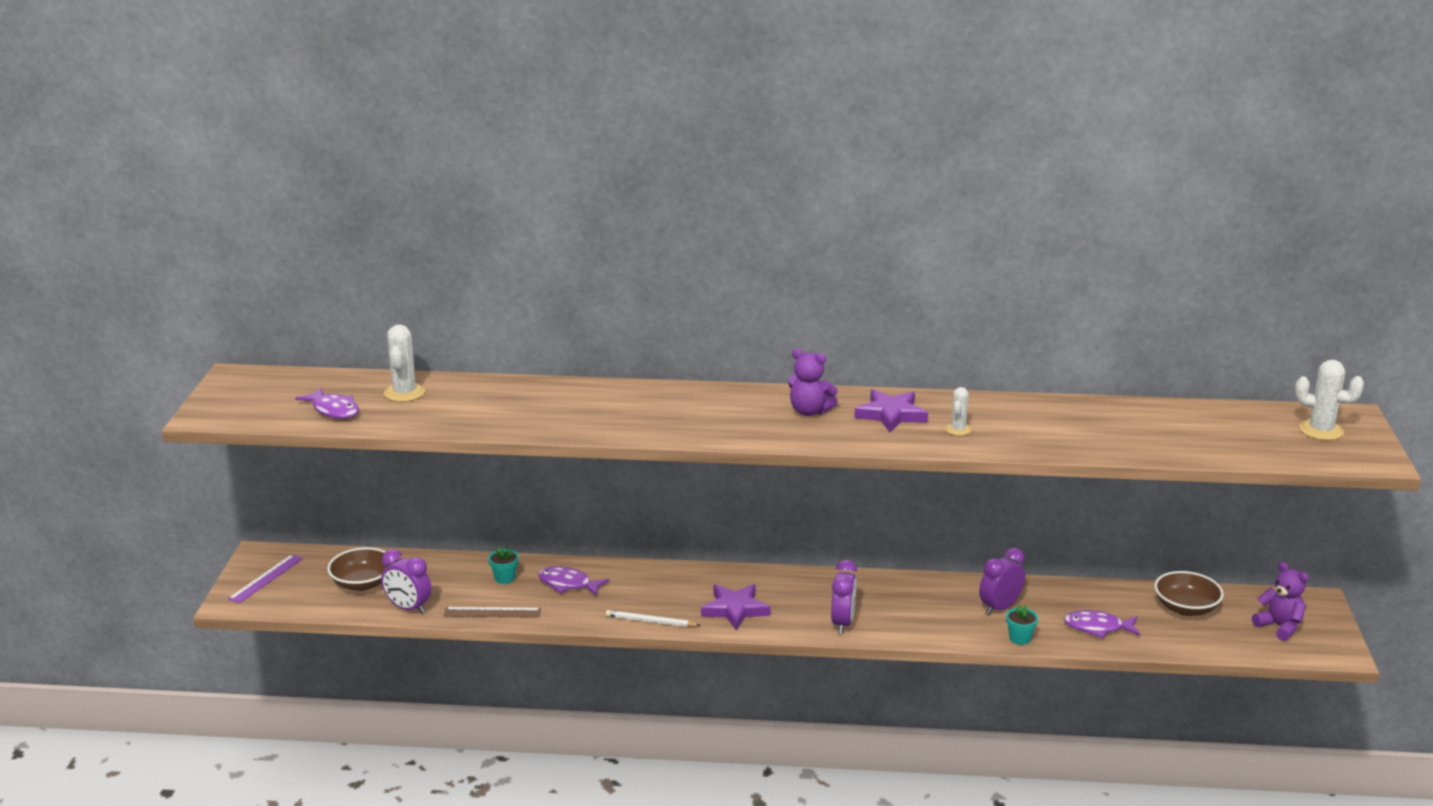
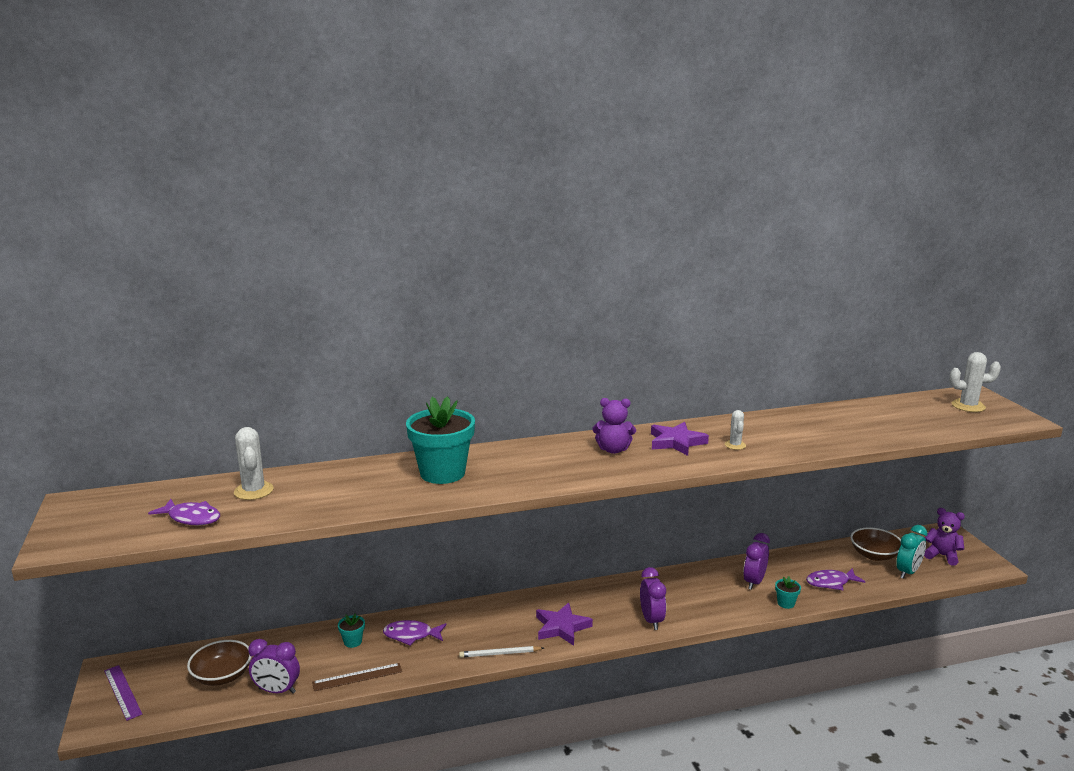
camera: 20 degrees left, 5 degrees down
(266, 578) = (122, 692): purple ruler -> purple ruler turned 45 degrees counterclockwise
(603, 406) = (442, 473): none -> turquoise flower pot
(1212, 636) = (907, 572): none -> turquoise clock

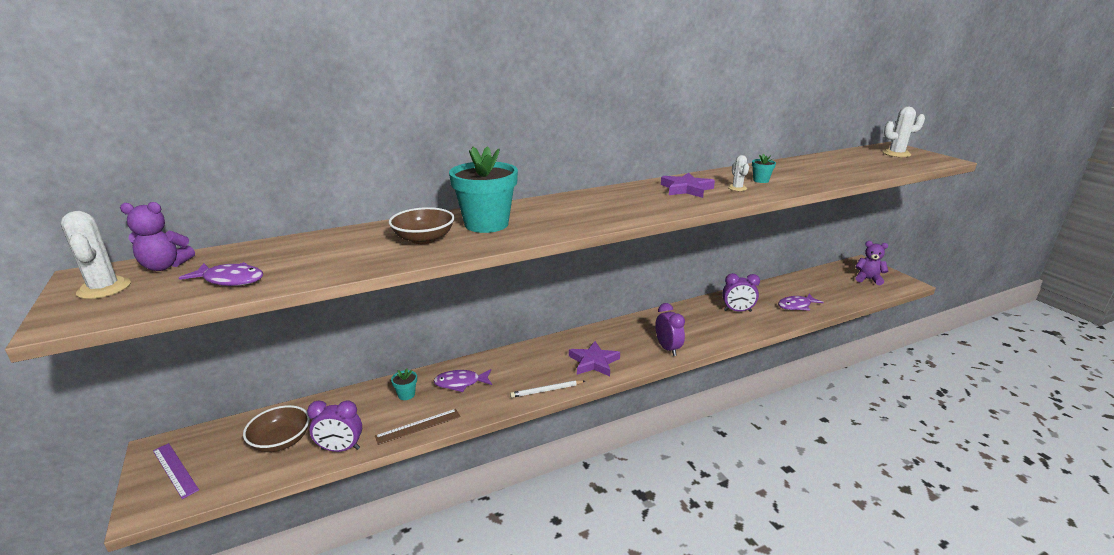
camera: 10 degrees left, 5 degrees up
(253, 491) = (296, 251): white cactus -> white cactus (104, 288)
(613, 450) = (635, 197): purple teddy bear -> purple teddy bear (165, 266)
(754, 582) = (737, 311): purple clock -> purple clock turned 105 degrees counterclockwise
(786, 603) = (769, 324): turquoise flower pot -> turquoise flower pot (760, 180)
(874, 555) = (818, 283): brown bowl -> brown bowl (424, 239)
(907, 572) = (849, 293): turquoise clock -> none

